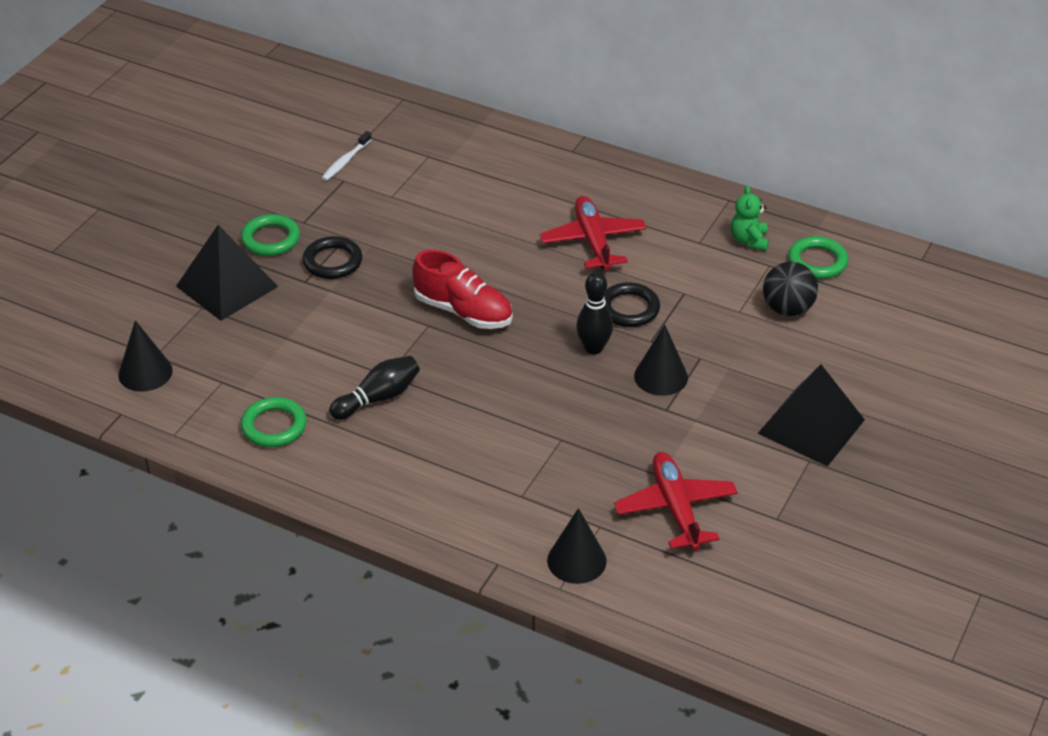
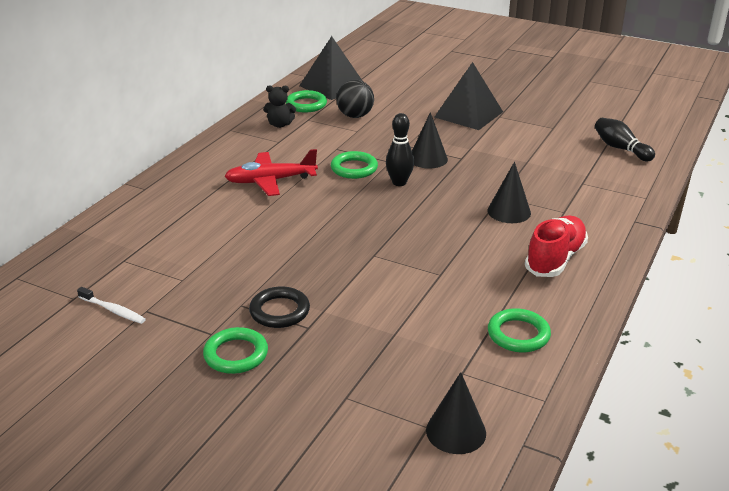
camera: 90 degrees left, 10 degrees down
(227, 286) = (312, 381): black pyramid -> black pyramid (332, 86)
(378, 398) = (470, 278): black bowling pin -> black bowling pin (620, 149)
(463, 311) = (356, 238): red shoe -> red shoe (555, 259)
(576, 560) = (618, 191): black cone -> black cone (509, 211)
(629, 309) = (354, 168): black ring -> green ring
(675, 508) = (555, 157): red plane -> none
(749, 240) = (280, 124): green teddy bear -> black teddy bear

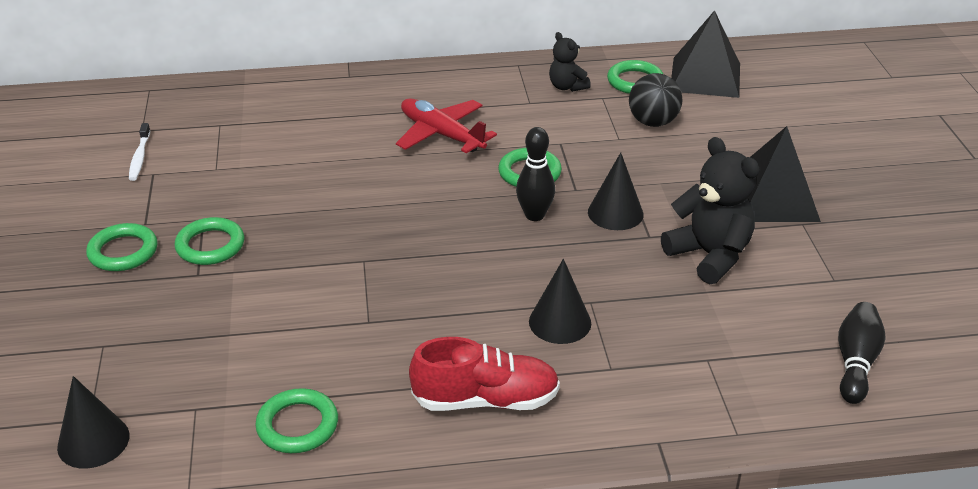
camera: 55 degrees right, 5 degrees up
(279, 311) = (210, 246): black ring -> green ring
(498, 149) = (709, 255): none -> black teddy bear

